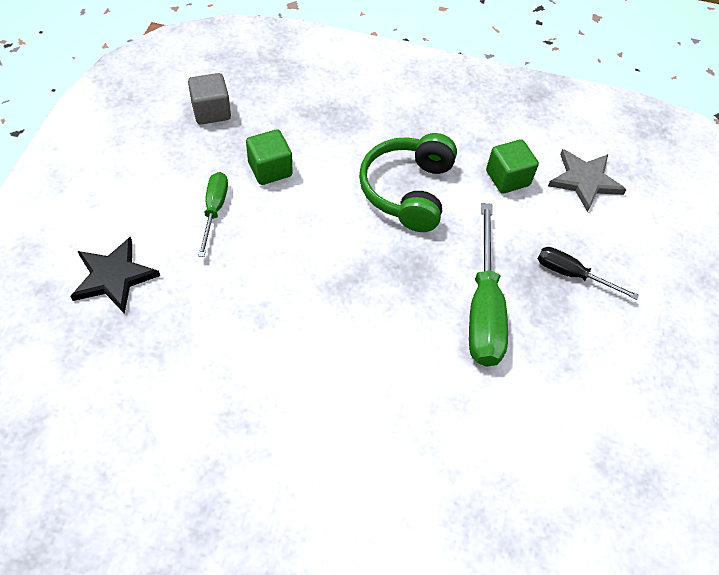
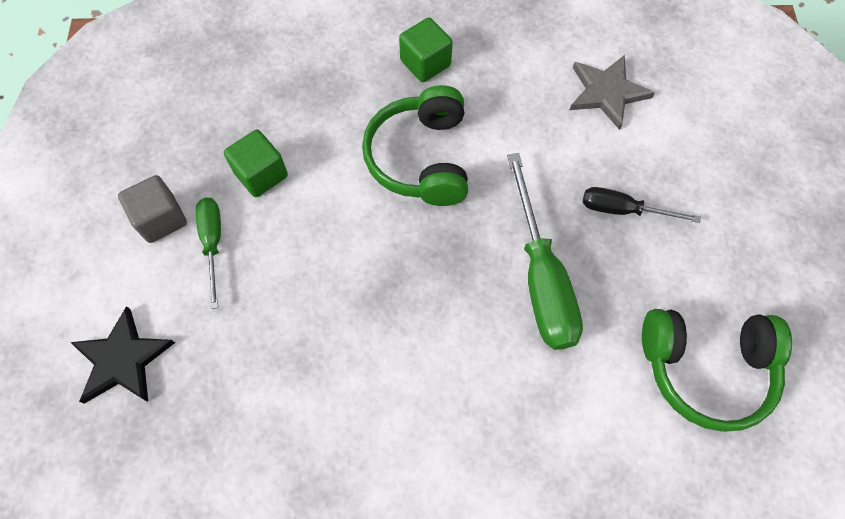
camera: 10 degrees left, 10 degrees up
(211, 111) = (173, 119): grey cube -> grey cube (161, 219)
(507, 178) = (524, 112): green cube -> green cube (425, 63)
(609, 418) = (705, 368): none -> green headphones

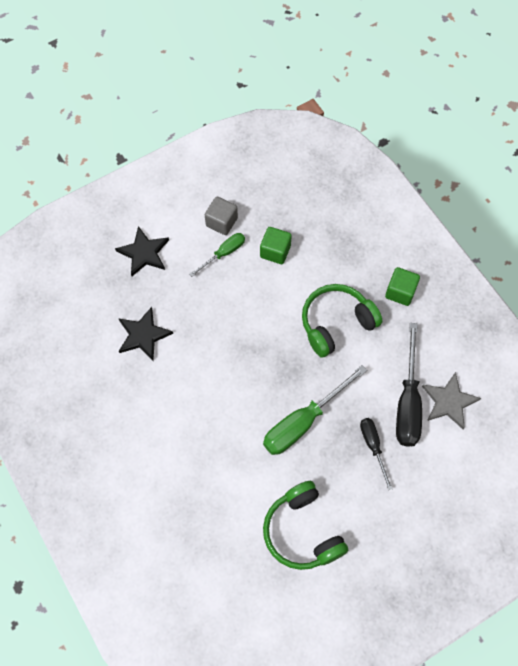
camera: 60 degrees right, 0 degrees up
(261, 437) = (143, 335): none -> black star
(582, 137) = (408, 402): none -> black screwdriver

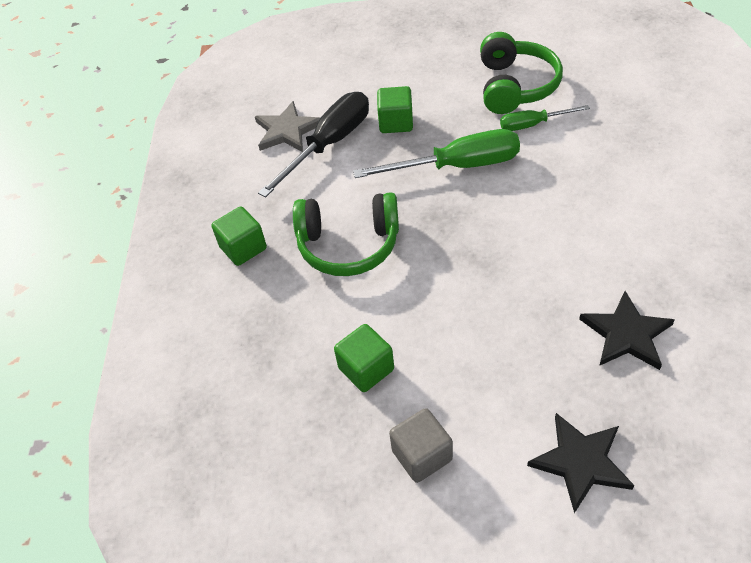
camera: 145 degrees left, 15 degrees down
(224, 253) = (446, 401): green screwdriver -> green screwdriver (533, 124)
(373, 446) = (396, 123): black screwdriver -> green cube

